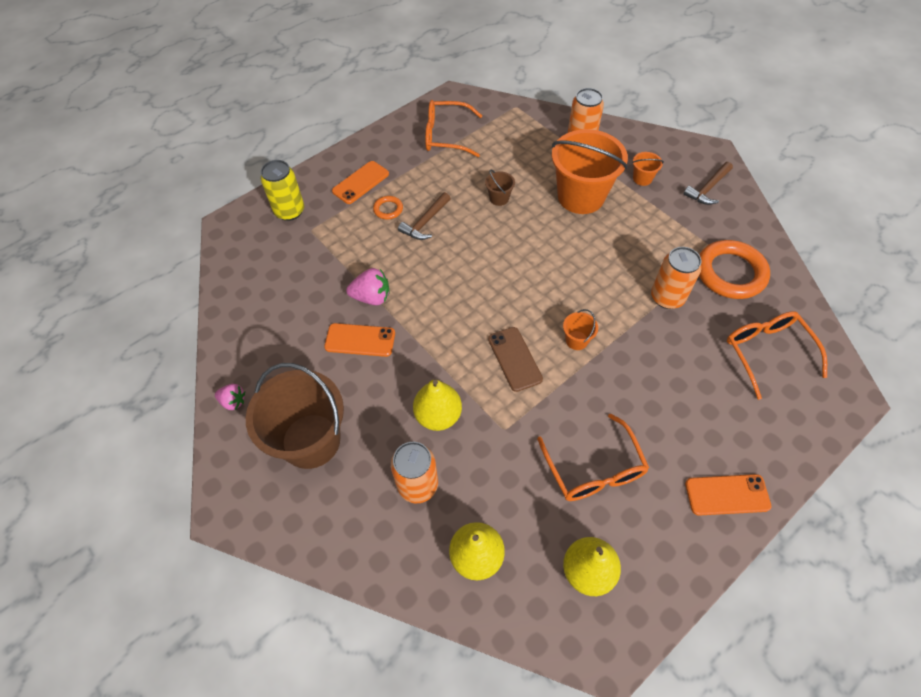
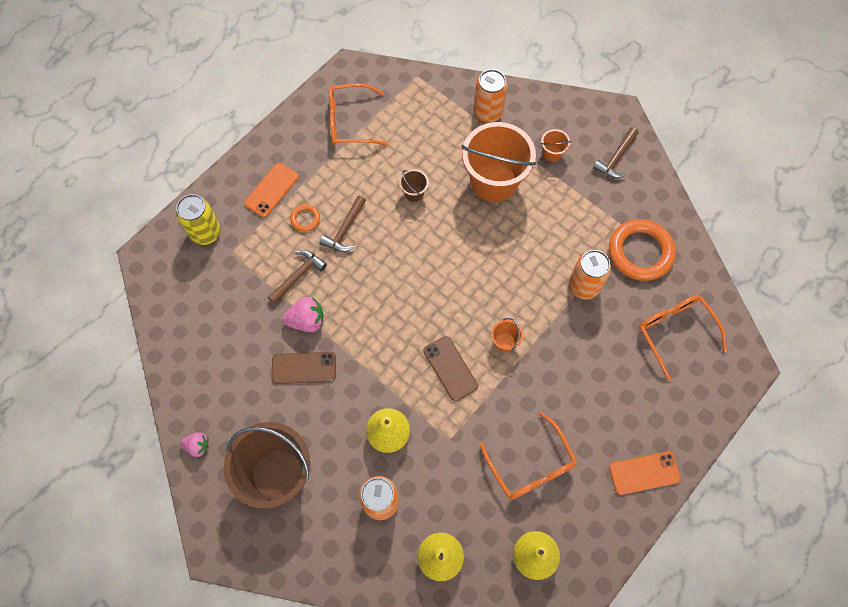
camera: 10 degrees left, 10 degrees up
(360, 340) = (304, 368): orange phone -> brown phone
(371, 257) = (298, 276): none -> brown hammer

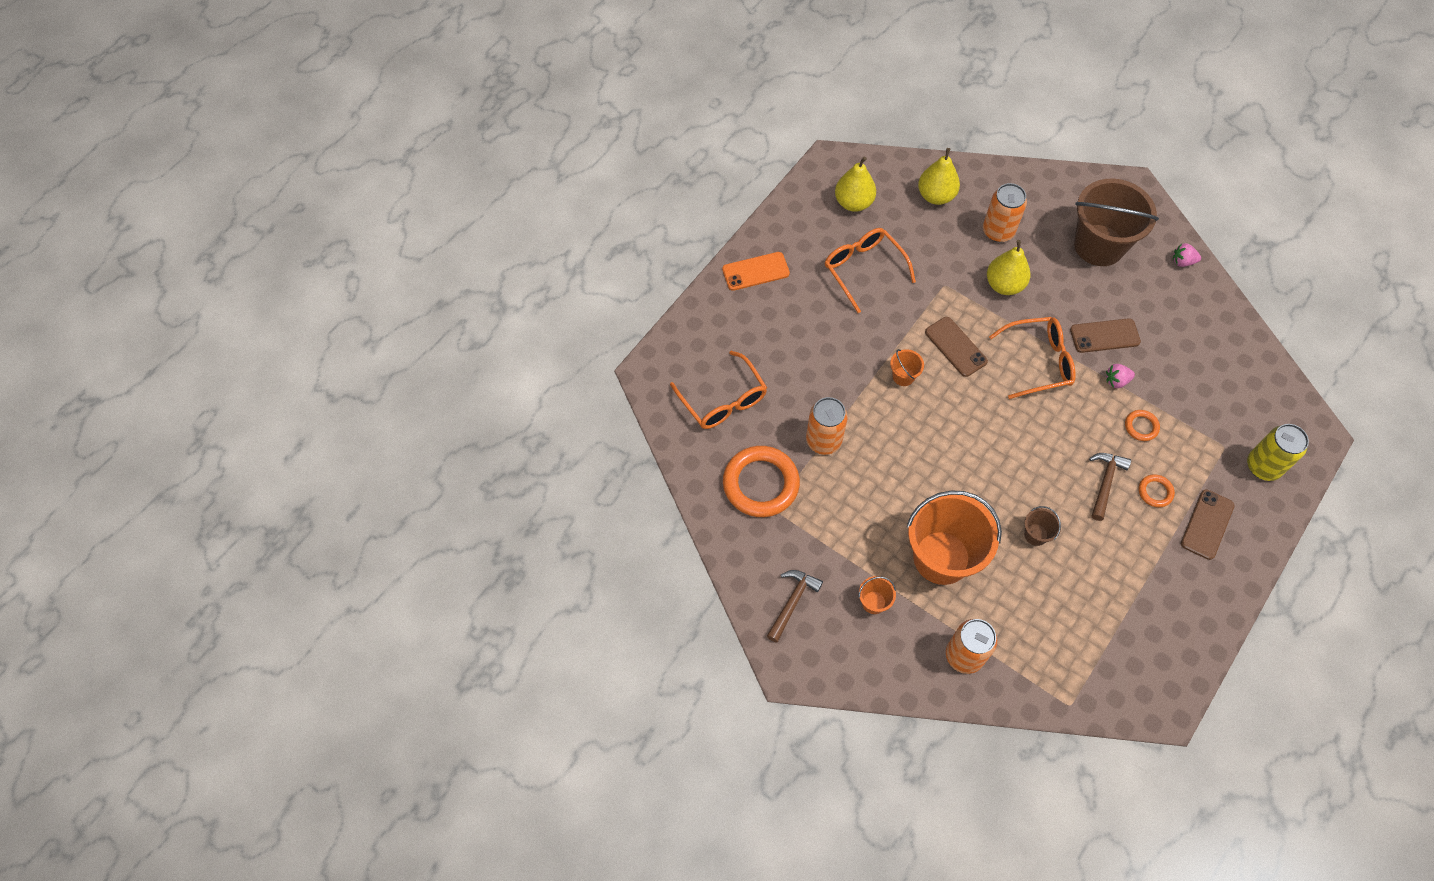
camera: 175 degrees right, 5 degrees down
(271, 190) = (1207, 524): orange phone -> brown phone
(298, 276) = (1141, 426): brown hammer -> orange ring
(307, 321) = (1116, 381): pink strawberry -> pink strawberry, size x0.65
(349, 122) = (1141, 626): orange glasses -> orange glasses (1039, 361)

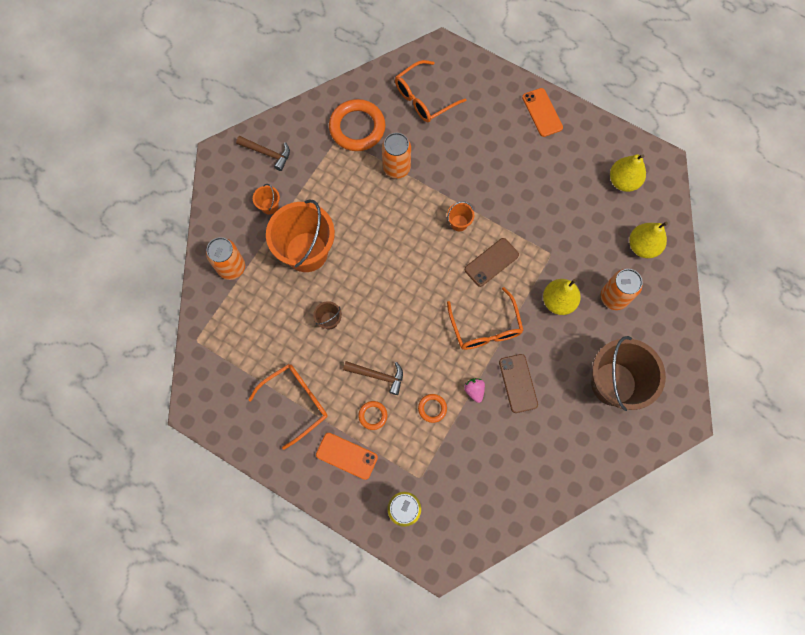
camera: 85 degrees right, 10 degrees up
(863, 269) = (556, 191): orange glasses -> orange glasses (296, 402)
(1182, 261) = (607, 458): pink strawberry -> none
(1207, 524) = (346, 456): brown phone -> orange phone

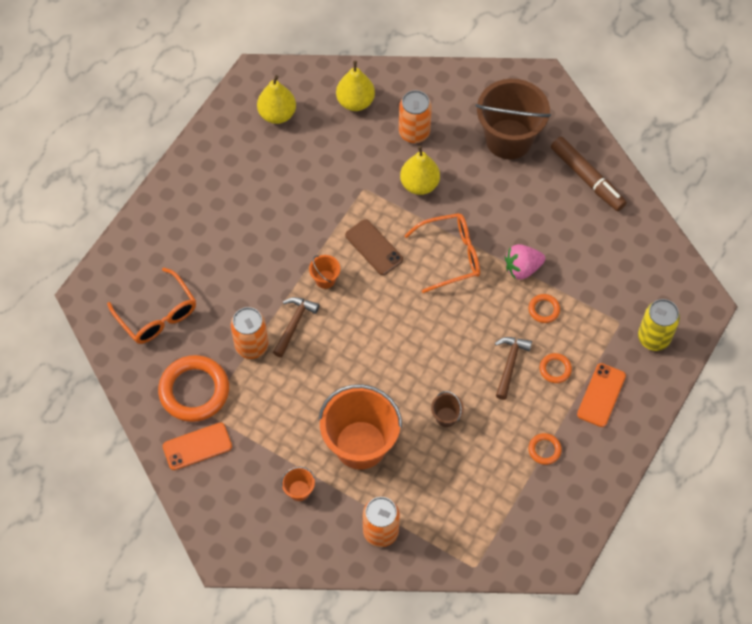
camera: 90 degrees left, 10 degrees down
(267, 153) = (225, 497): brown hammer -> brown hammer (294, 324)
(296, 402) = (544, 450): orange glasses -> orange ring
(474, 390) = (522, 268): pink strawberry -> pink strawberry, size x1.54
(518, 383) = (512, 226): brown phone -> none
(542, 112) = (185, 189): orange phone -> orange phone (197, 446)
(574, 457) = (587, 178): none -> brown marker

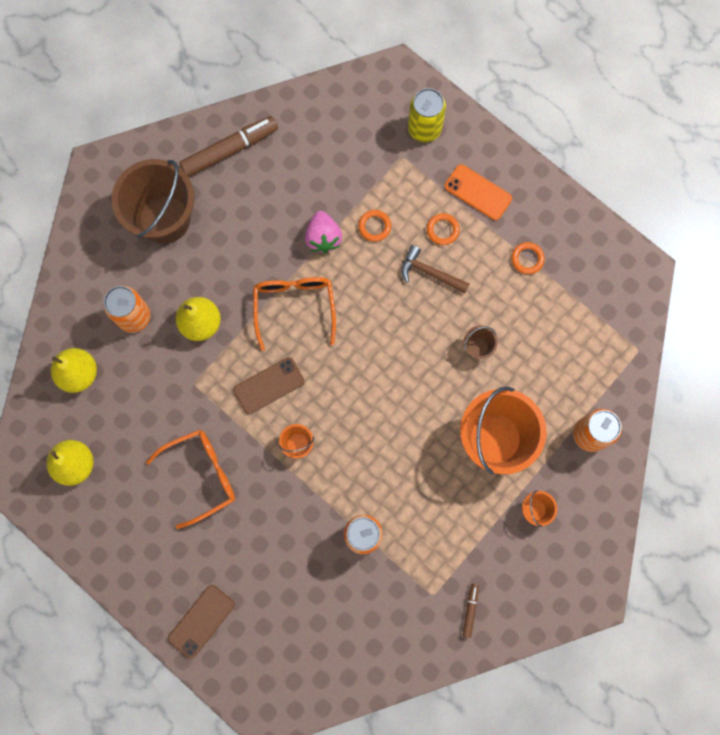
camera: 80 degrees left, 15 degrees up
(157, 315) = (307, 635): orange glasses -> orange glasses (201, 475)
(159, 231) = (201, 621): none -> brown phone
(194, 391) = (405, 605): orange ring -> none
(197, 446) = (470, 610): orange phone -> brown marker
(294, 324) = (345, 485): brown hammer -> none

